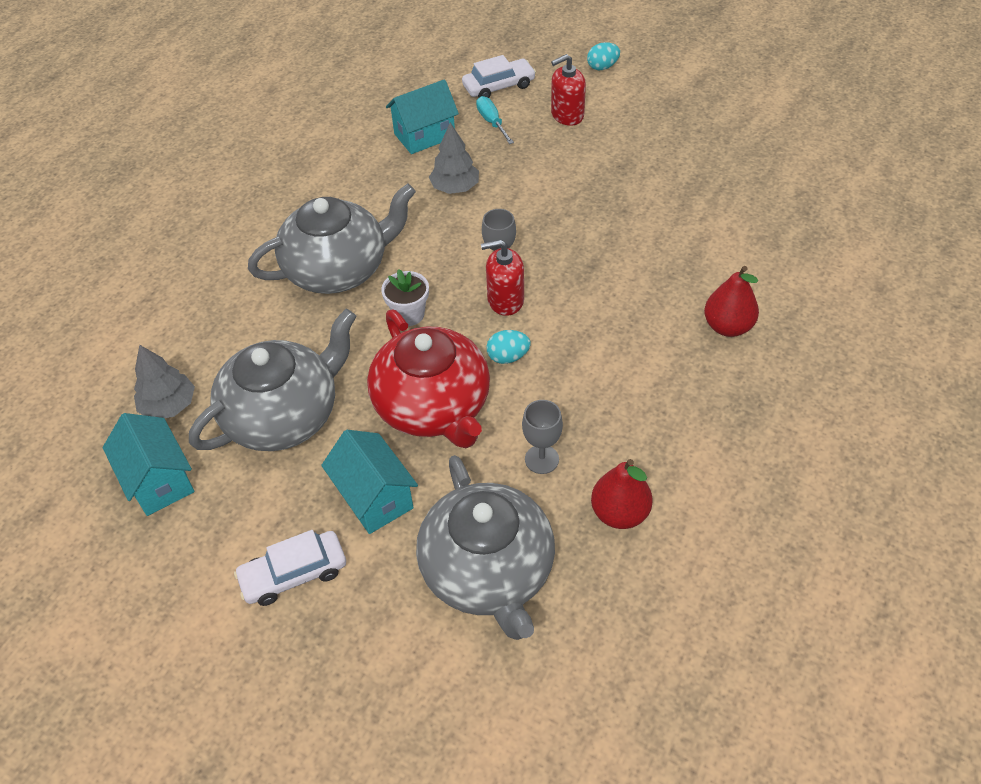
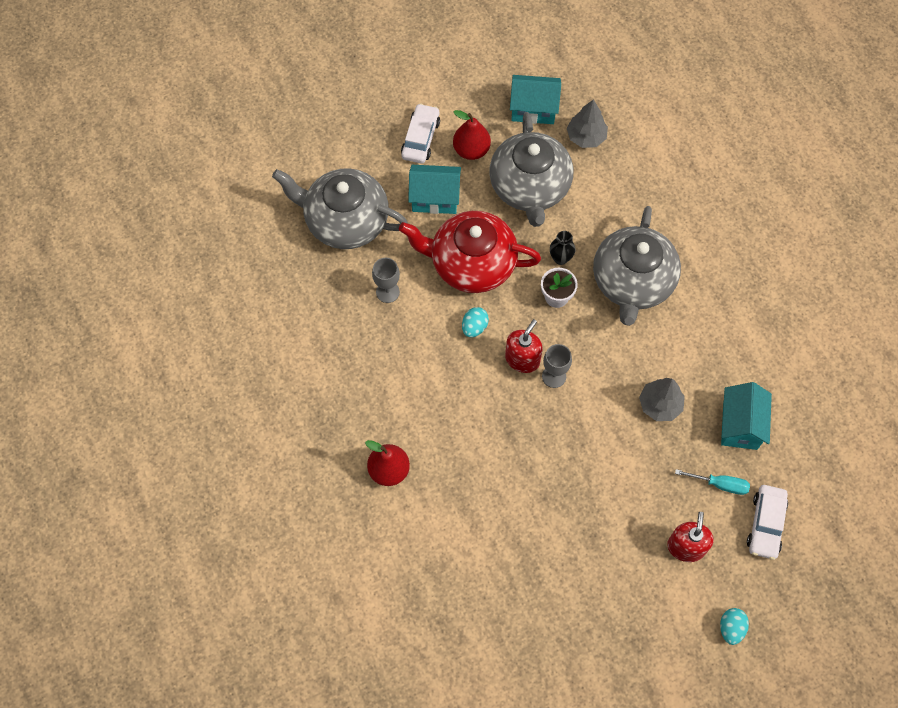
camera: 125 degrees right, 15 degrees up
(358, 337) = (560, 258): none -> black vase
(619, 513) = (322, 304): red pear -> red pear (471, 150)

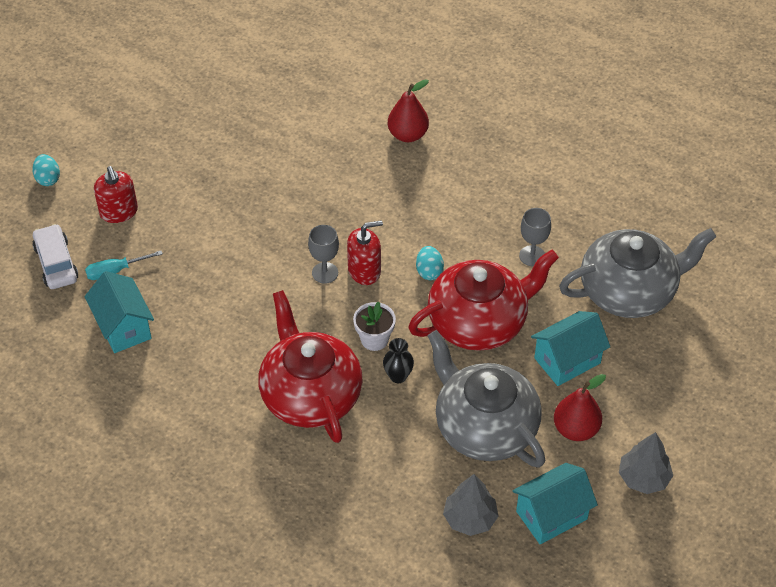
camera: 145 degrees right, 15 degrees down
(420, 138) = (636, 410): white car -> none
(522, 359) = (364, 271): red soap dispenser -> red soap dispenser turned 105 degrees counterclockwise
(632, 282) = (310, 395): grey teapot -> red teapot
(660, 405) = (210, 303): grey tree -> grey tree (643, 478)

